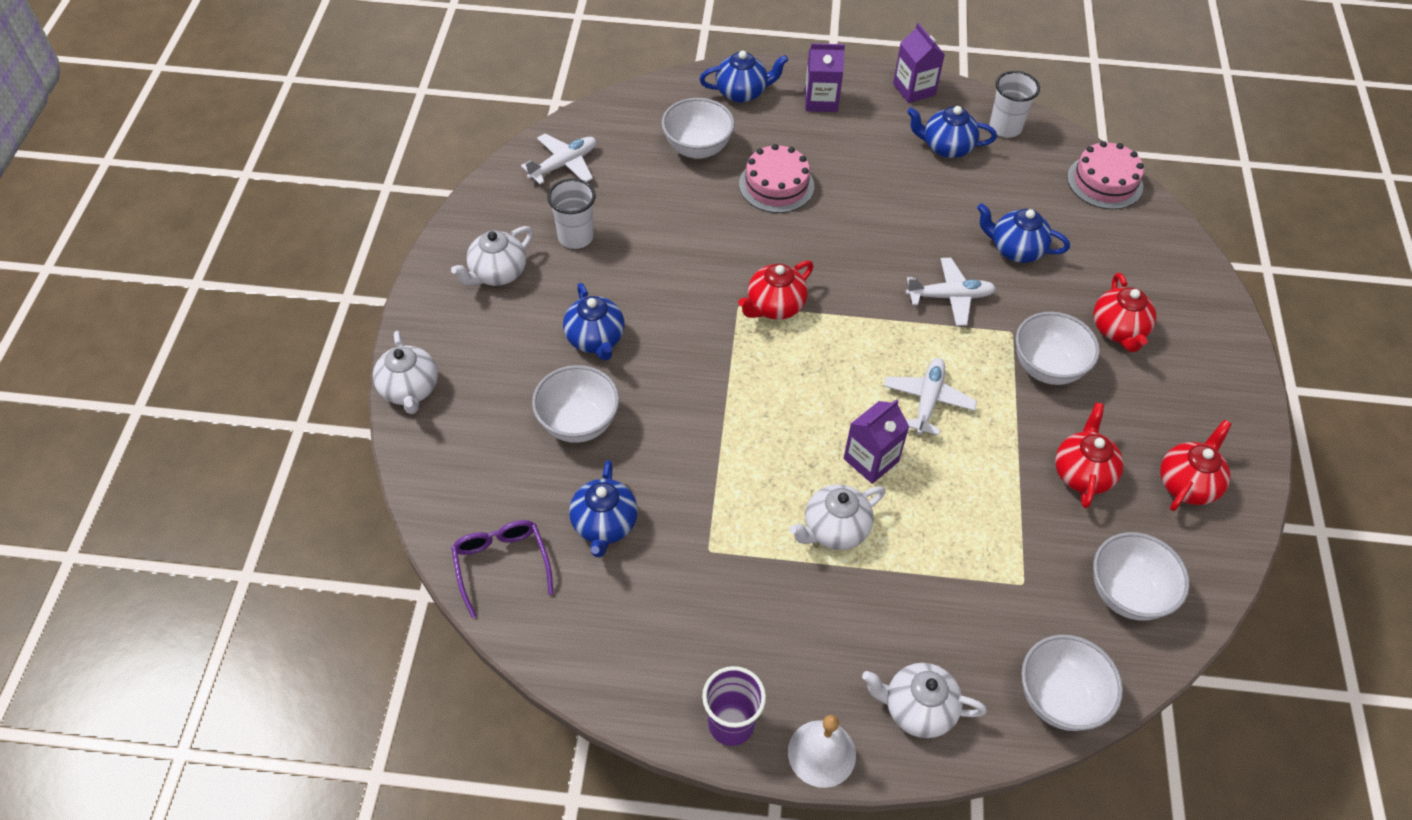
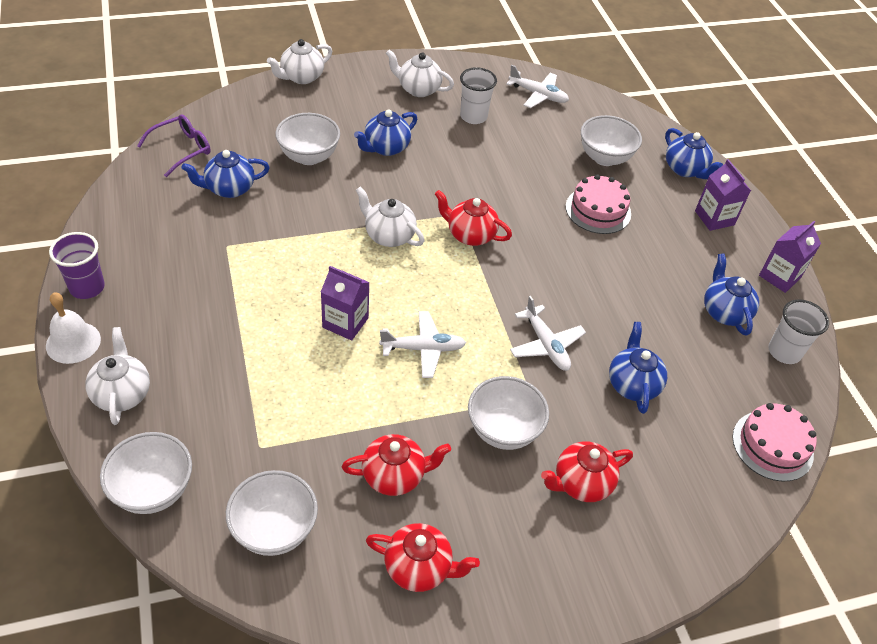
camera: 65 degrees right, 5 degrees down
(834, 529) = (270, 312): white teapot -> white teapot (389, 235)

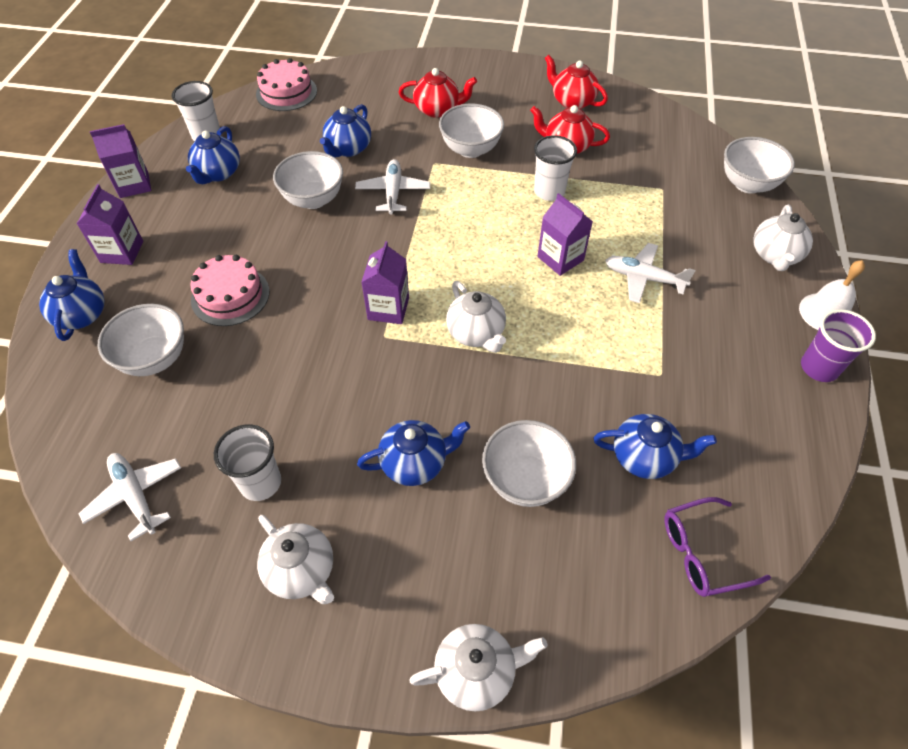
camera: 150 degrees left, 5 degrees up
(274, 530) = (662, 142): white bowl -> white bowl (313, 199)
(388, 399) = (549, 191): none -> white cup
(423, 349) = (500, 218): white plane -> white plane (643, 278)
(470, 235) = (388, 309): red teapot -> purple carton

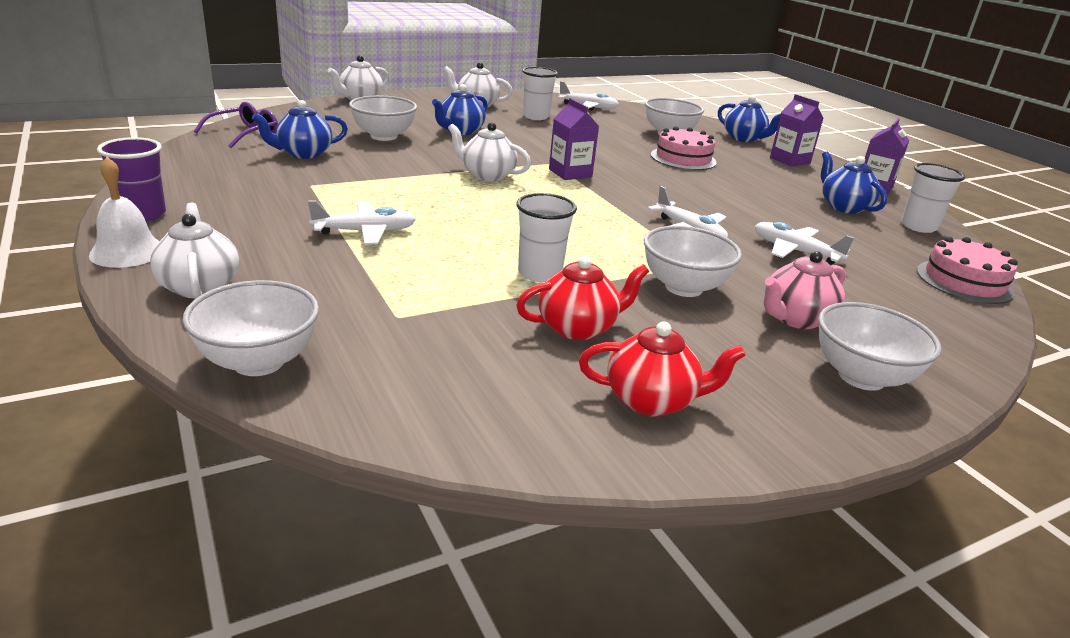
camera: 140 degrees right, 25 degrees down
(313, 199) = (740, 211): white bowl -> white bowl (861, 377)
(348, 149) = (795, 251): blue teapot -> white plane
(437, 110) = (795, 319): red teapot -> pink teapot
(560, 258) = (465, 226): purple carton -> none

